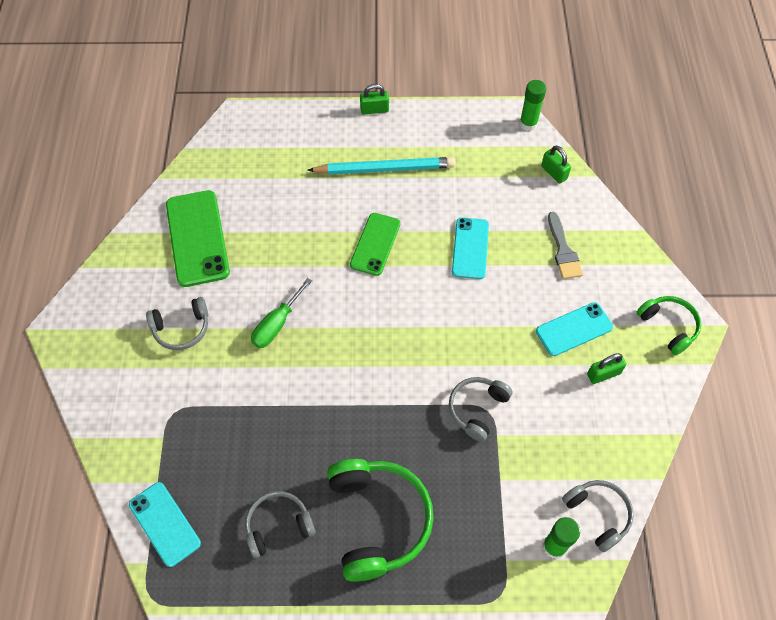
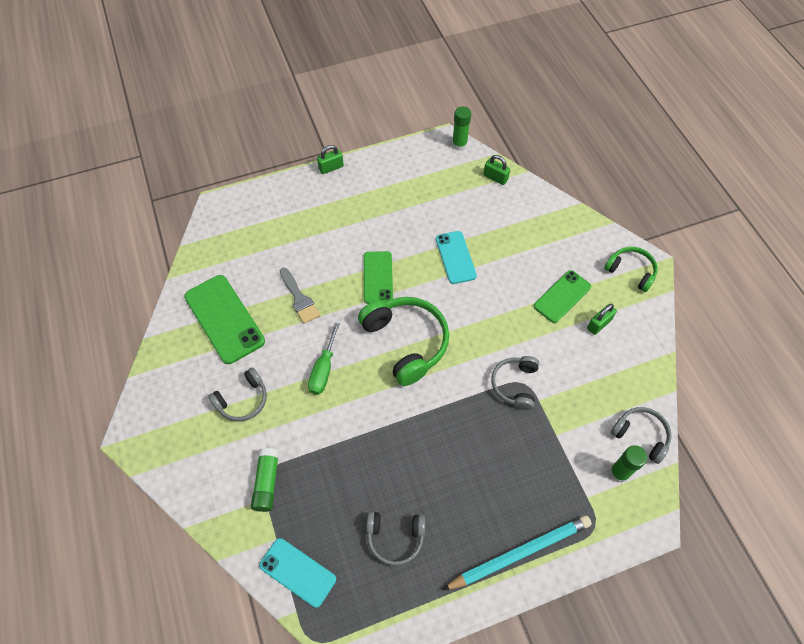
camera: 20 degrees left, 0 degrees up
(171, 421) = (267, 482): none -> green glue stick
(278, 526) = (395, 537): grey headphones -> grey headphones turned 135 degrees counterclockwise
(377, 520) = (474, 503): green headphones -> green headphones (406, 342)
(384, 169) = (360, 214): turquoise pencil -> turquoise pencil (520, 553)
(563, 250) = (528, 237): grey brush -> grey brush (299, 298)
(574, 329) = (562, 296): turquoise phone -> green phone

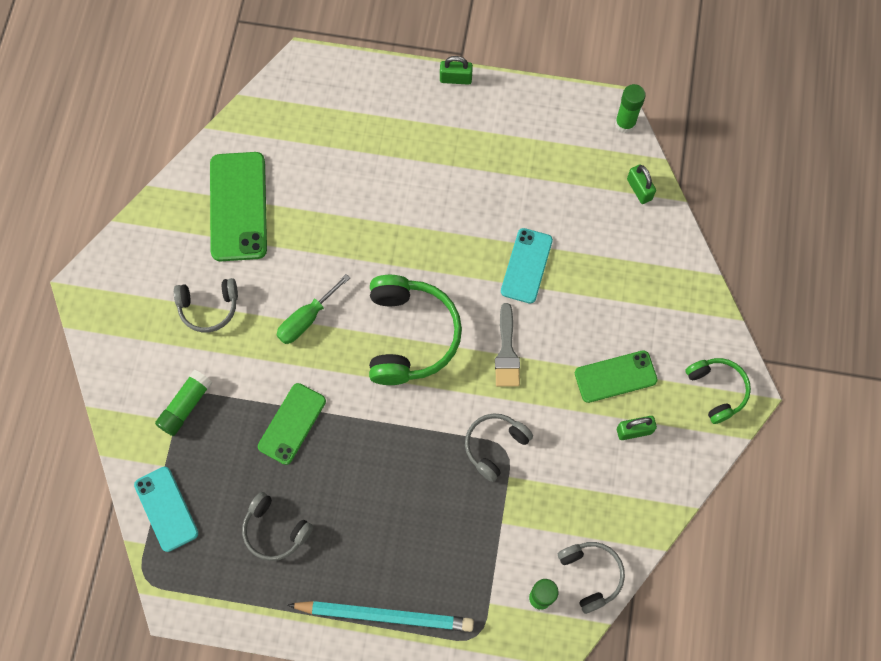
camera: 30 degrees right, 10 degrees up
(299, 298) = (328, 224): grey brush -> grey brush (507, 352)
(378, 277) = (426, 244): green phone -> green phone (292, 424)

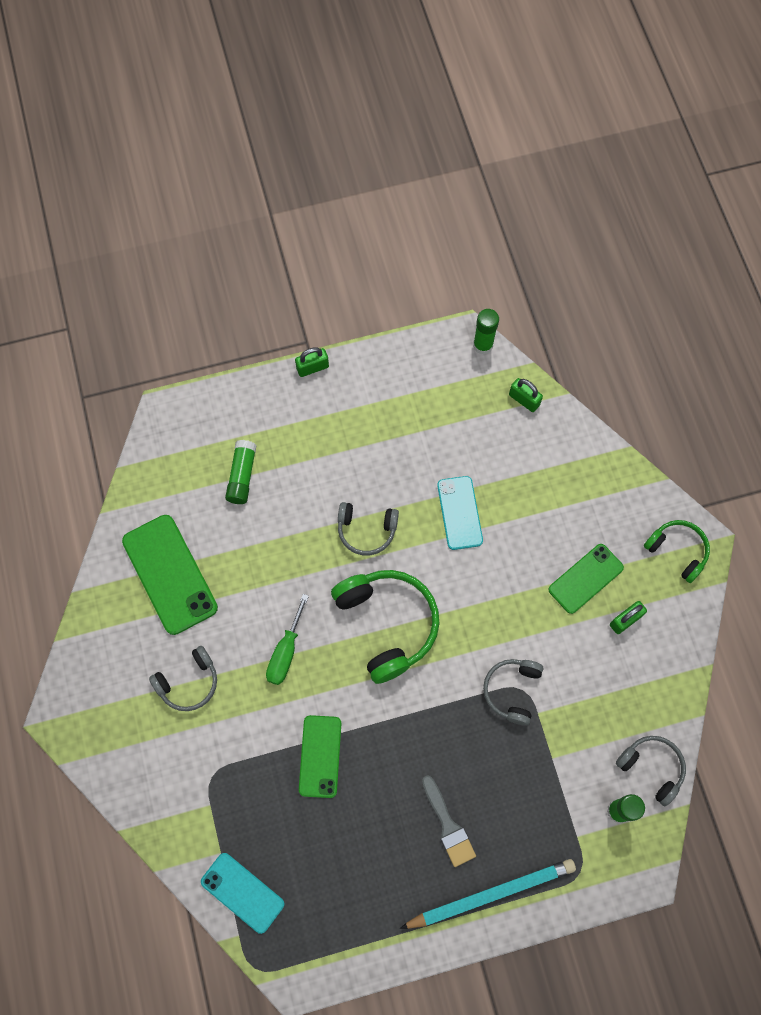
camera: 25 degrees left, 0 degrees up
(185, 406) = (213, 786): green glue stick -> green glue stick (242, 476)
(275, 530) = (353, 863): grey headphones -> grey headphones (366, 530)
(507, 352) = (480, 599): grey brush -> grey brush (448, 826)

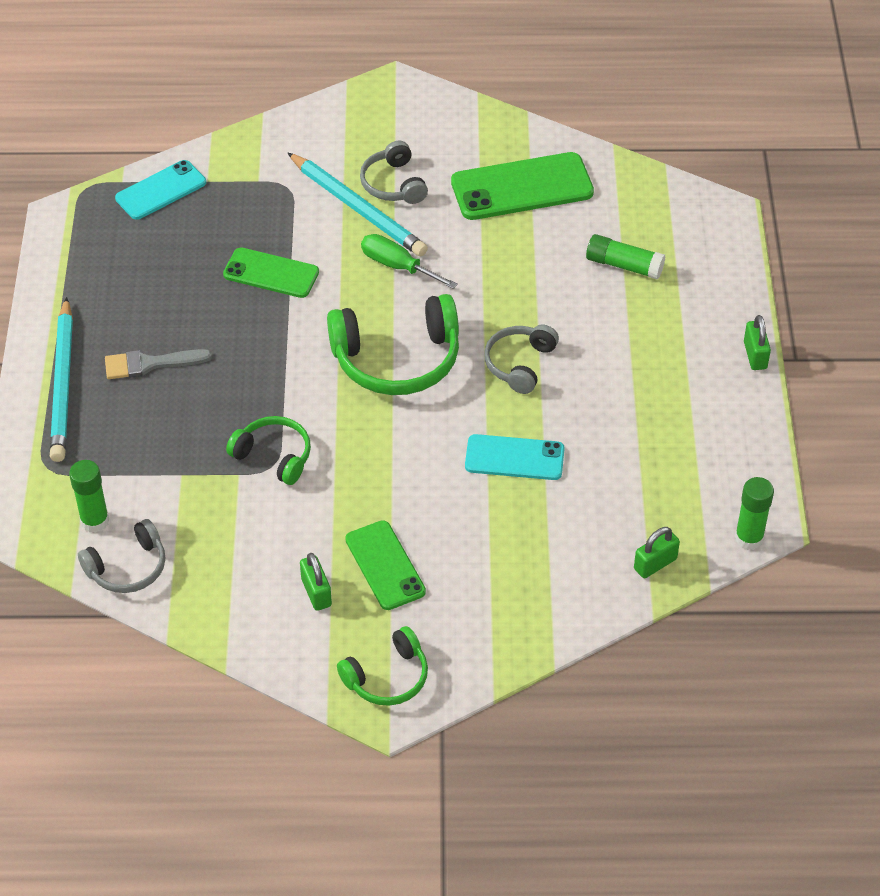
camera: 105 degrees right, 20 degrees down
(225, 705) = (357, 208): none -> turquoise pencil
(512, 691) = (274, 456): grey headphones -> green headphones

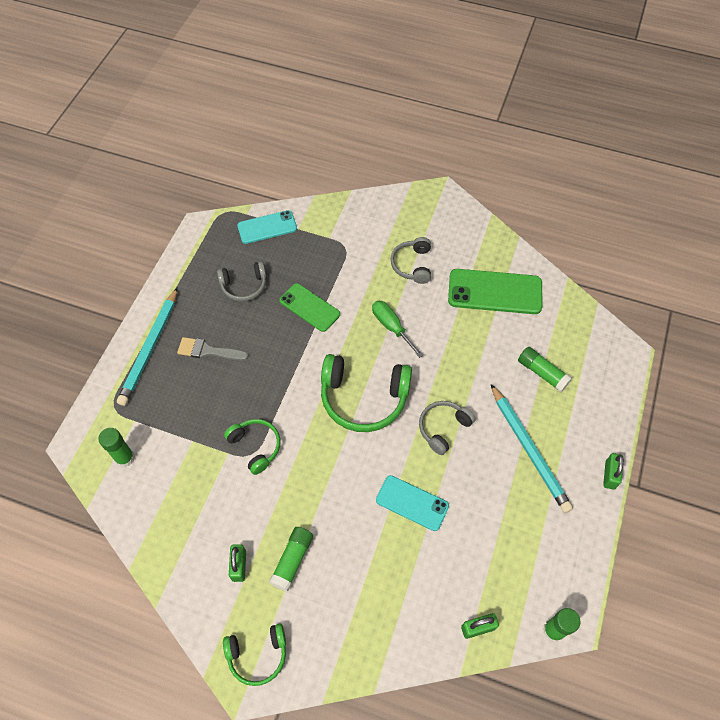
camera: 20 degrees right, 10 degrees up
(128, 567) = (129, 501): grey headphones -> grey headphones (244, 286)
(357, 208) = (382, 276): turquoise pencil -> turquoise pencil (529, 449)
(385, 565) = (292, 560): green phone -> green glue stick

